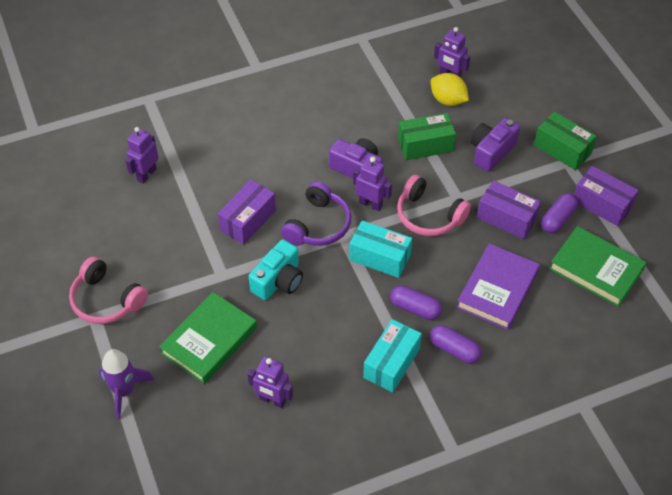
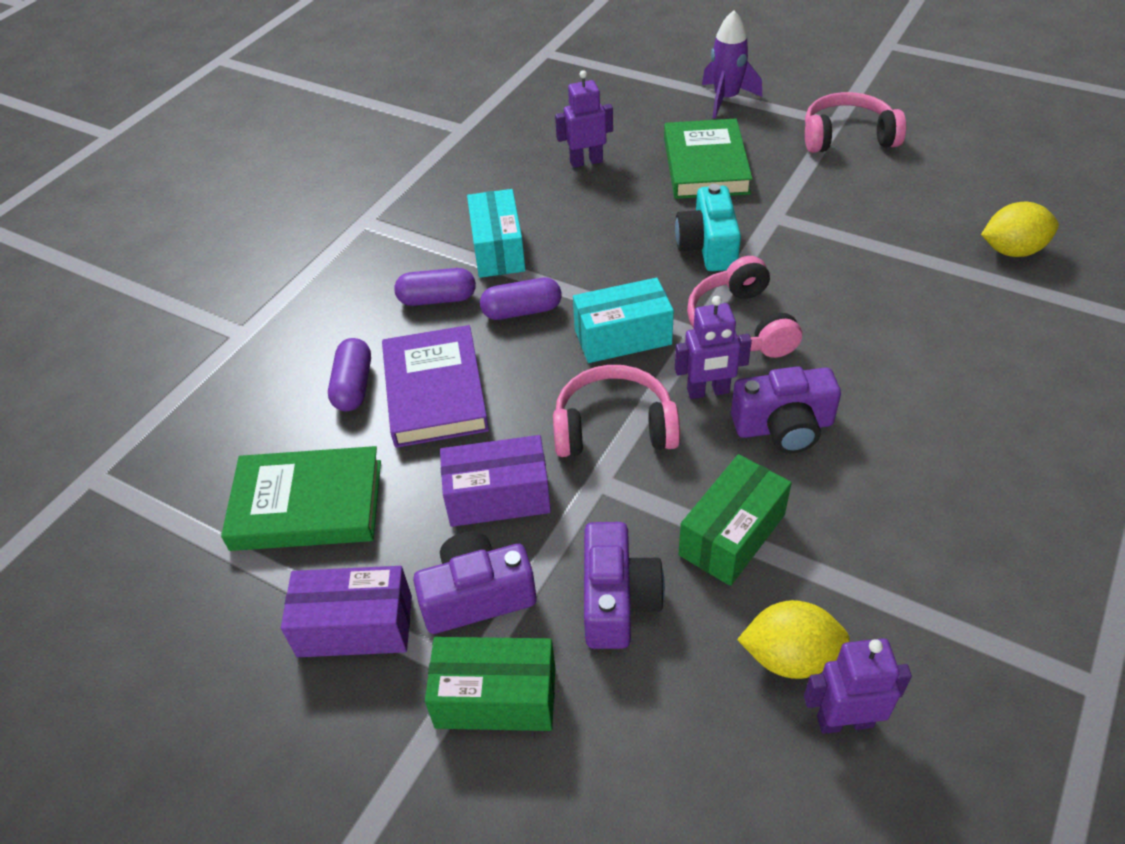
camera: 145 degrees right, 5 degrees down
(146, 174) = (1012, 250): purple robot -> yellow lemon
(248, 220) = (826, 279): purple box -> none
(318, 225) = (740, 325): purple headphones -> pink headphones
(545, 185) = (477, 596): none -> purple camera
(557, 219) = (416, 547): purple capsule -> purple capsule (353, 386)

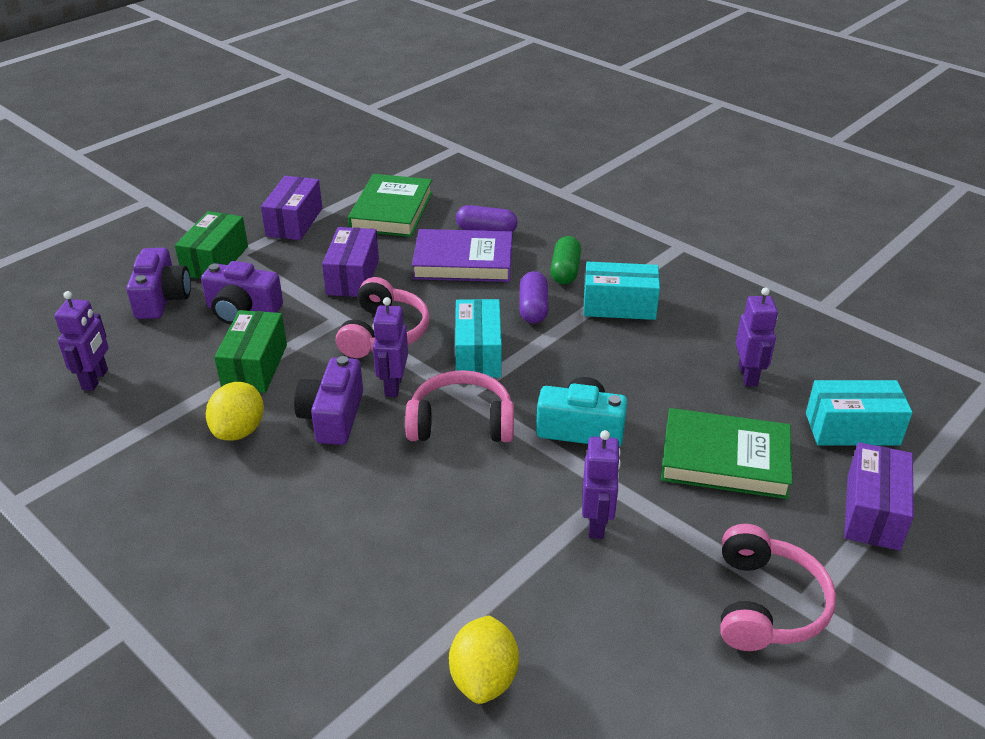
camera: 100 degrees right, 10 degrees down
(437, 299) = (565, 271): purple capsule -> green capsule
(477, 596) = (284, 261): purple camera -> purple camera (162, 299)
(635, 109) = (852, 429): none -> turquoise box
(726, 99) = (873, 512): purple rocket -> purple box
(732, 535) = (255, 367): green box -> green box turned 45 degrees clockwise
(789, 657) = (151, 369): yellow lemon -> yellow lemon (239, 430)
(821, 220) = (597, 523): none -> purple robot

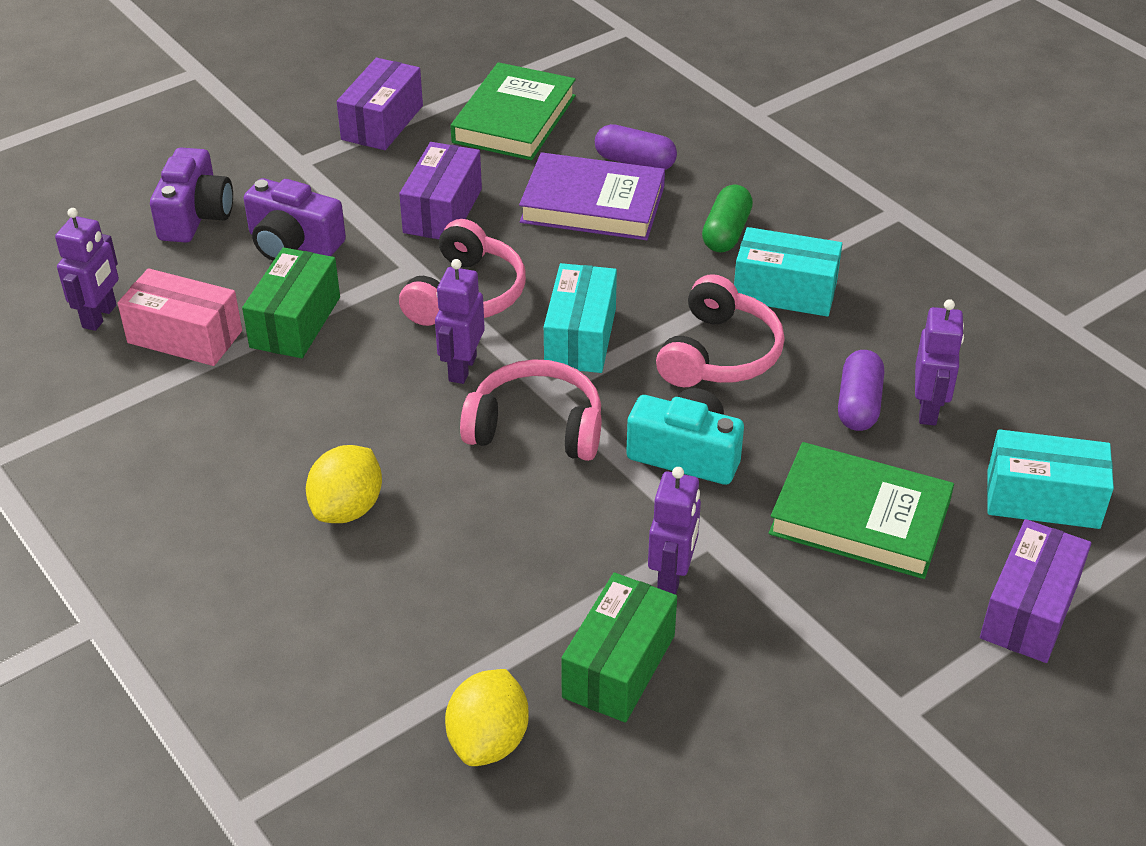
camera: 10 degrees right, 5 degrees up
(167, 387) = (185, 337): none -> pink box
(215, 261) = (270, 169): green box -> green box (619, 666)
(239, 430) = (262, 404): yellow lemon -> yellow lemon (347, 508)
(333, 417) = (378, 400): purple camera -> none
(533, 308) = (669, 282): purple capsule -> purple capsule (858, 404)
(766, 604) = (852, 704): pink headphones -> pink headphones (719, 354)

